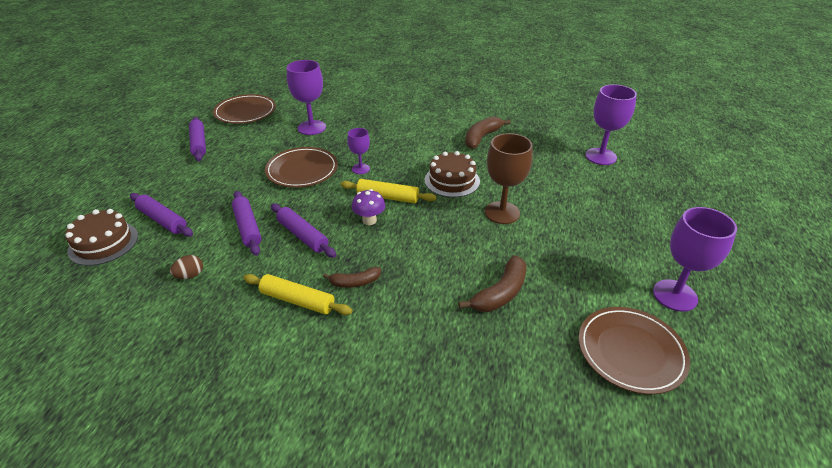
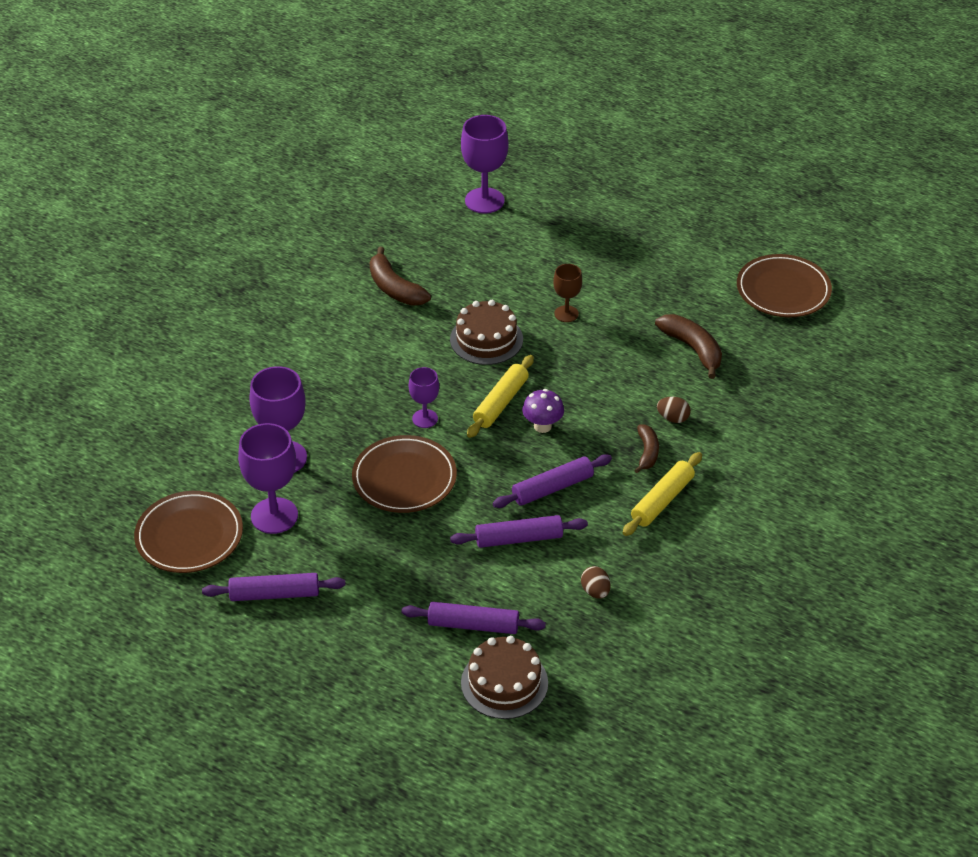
camera: 75 degrees left, 5 degrees up
(162, 220) = (473, 625): purple rolling pin -> purple rolling pin turned 45 degrees clockwise
(403, 293) = (673, 418): none -> brown egg
(502, 213) = (566, 314): brown goblet -> brown goblet, size x0.57
(675, 295) = (726, 238): purple goblet -> purple goblet (274, 516)

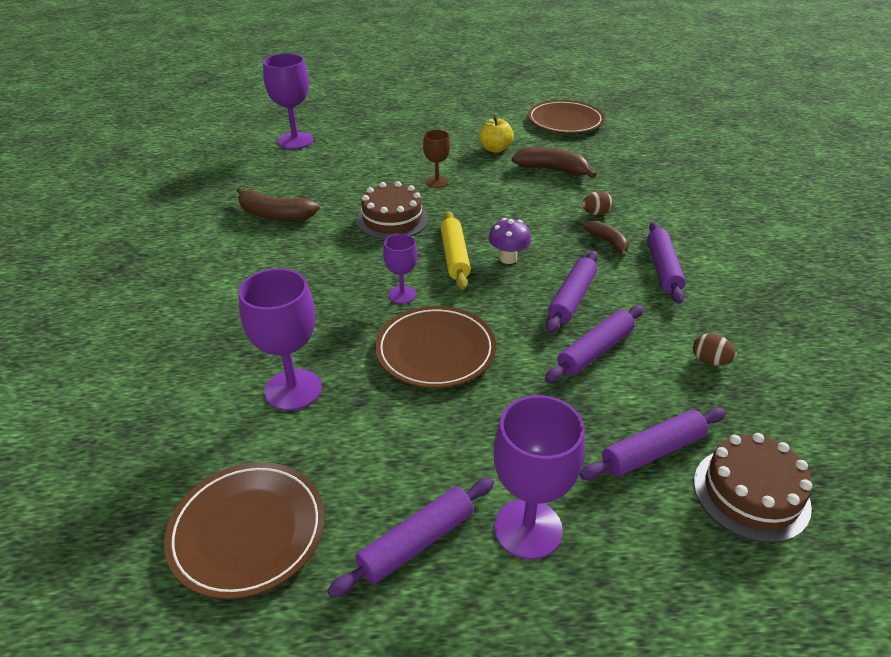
camera: 35 degrees left, 5 degrees down
(274, 516) = (335, 453): purple goblet -> purple goblet (528, 529)
(662, 500) = (663, 268): yellow rolling pin -> purple rolling pin
(665, 297) = (495, 149): none -> yellow apple

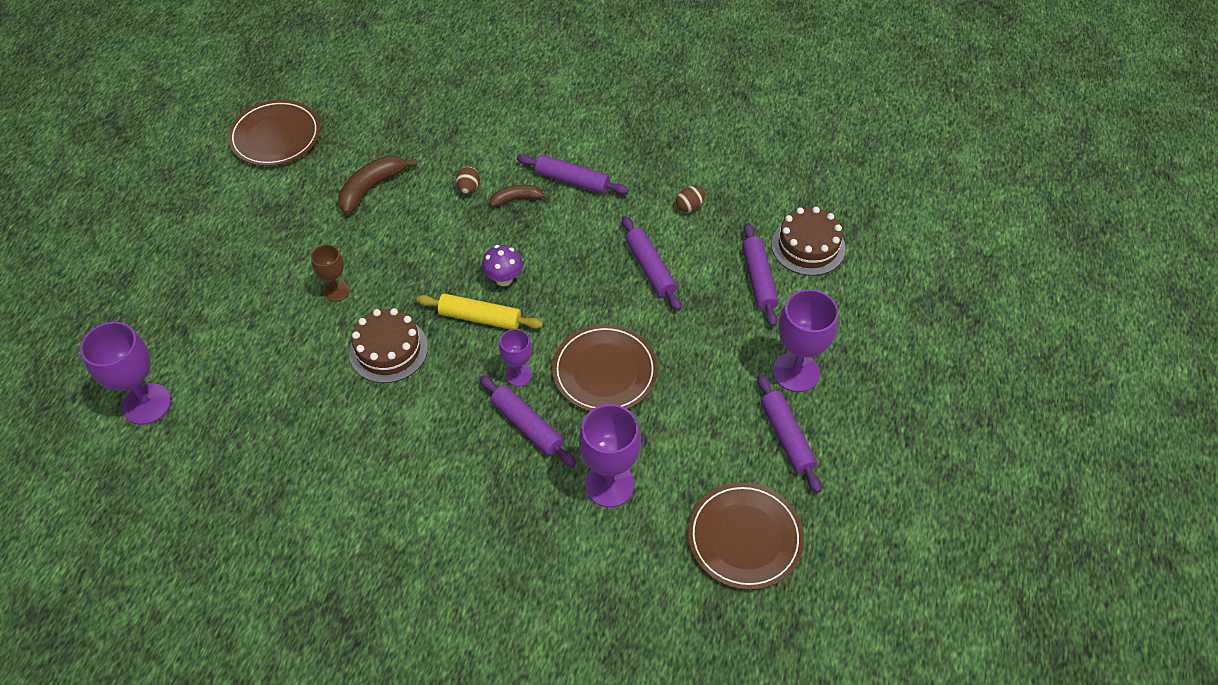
camera: 70 degrees left, 15 degrees up
(275, 215) = (318, 454): brown banana -> none
(495, 149) = (298, 218): yellow apple -> none
(571, 298) = (581, 256): purple rolling pin -> purple rolling pin (527, 425)

